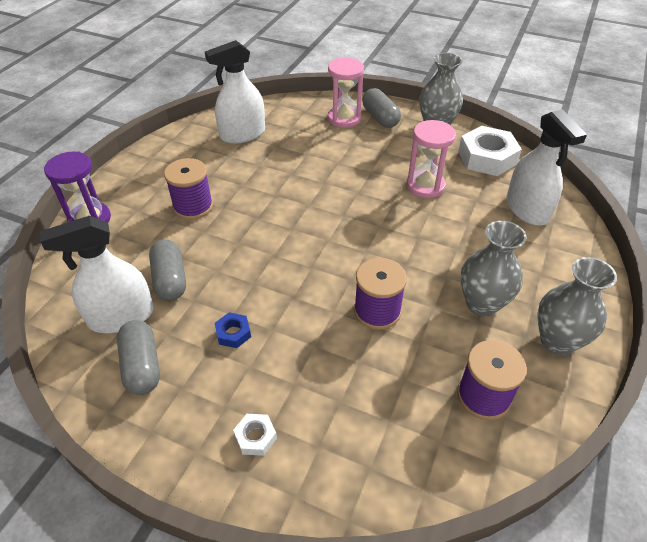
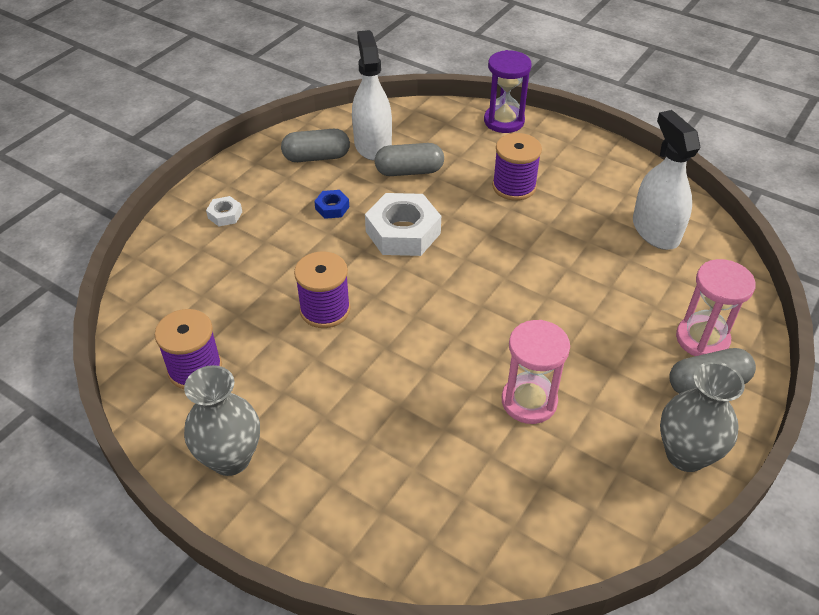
camera: 100 degrees right, 0 degrees up
(482, 304) = (305, 403): grey vase -> none
(487, 157) = (594, 503): white nut -> white nut (403, 232)
(527, 209) = (460, 514): white spray bottle -> none

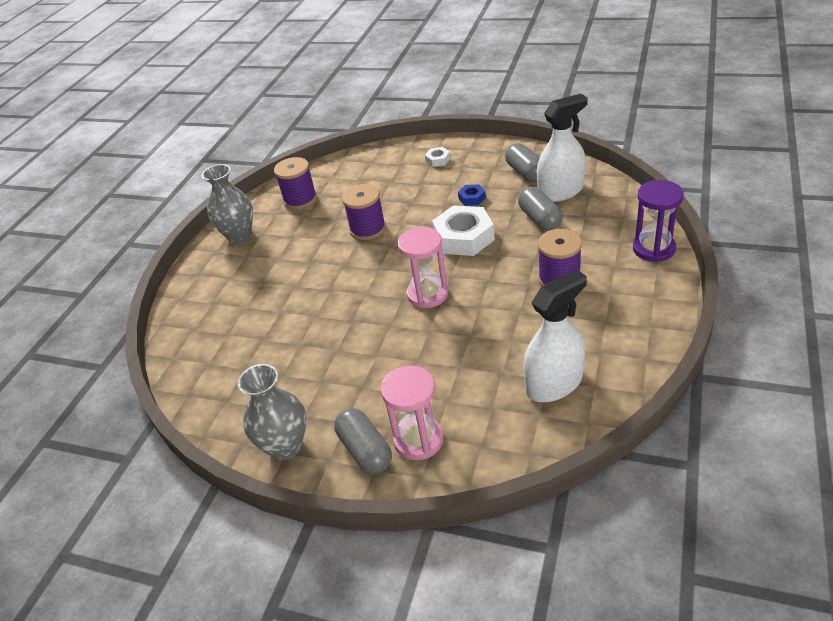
camera: 80 degrees right, 5 degrees down
(529, 401) = (315, 346): pink hourglass -> pink hourglass (427, 294)

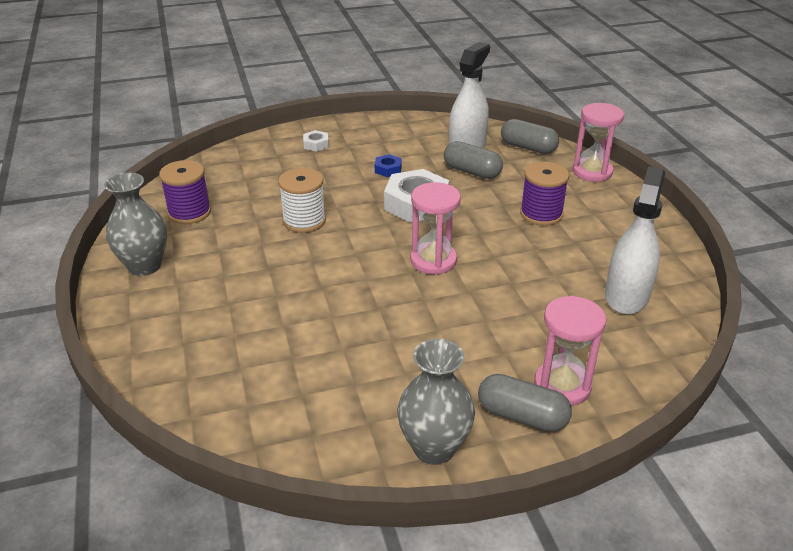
camera: 40 degrees left, 5 degrees down
(367, 229) = (304, 221): purple spool -> white spool
(525, 172) = (417, 138): grey capsule -> grey capsule (528, 148)
(653, 249) = (592, 172): purple hourglass -> pink hourglass

